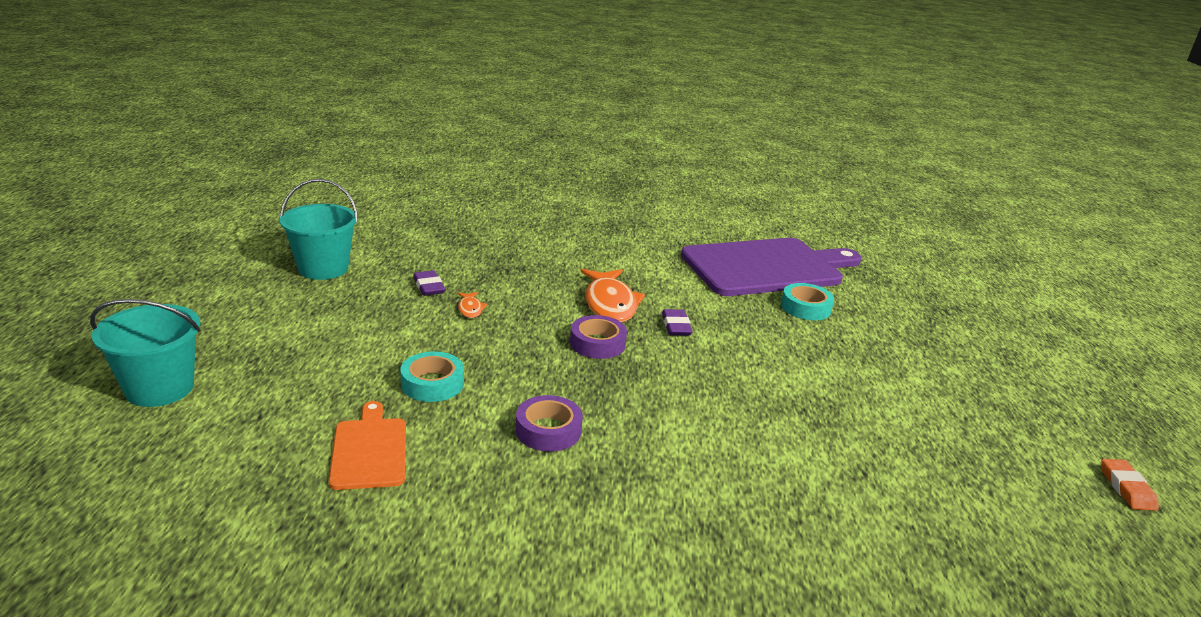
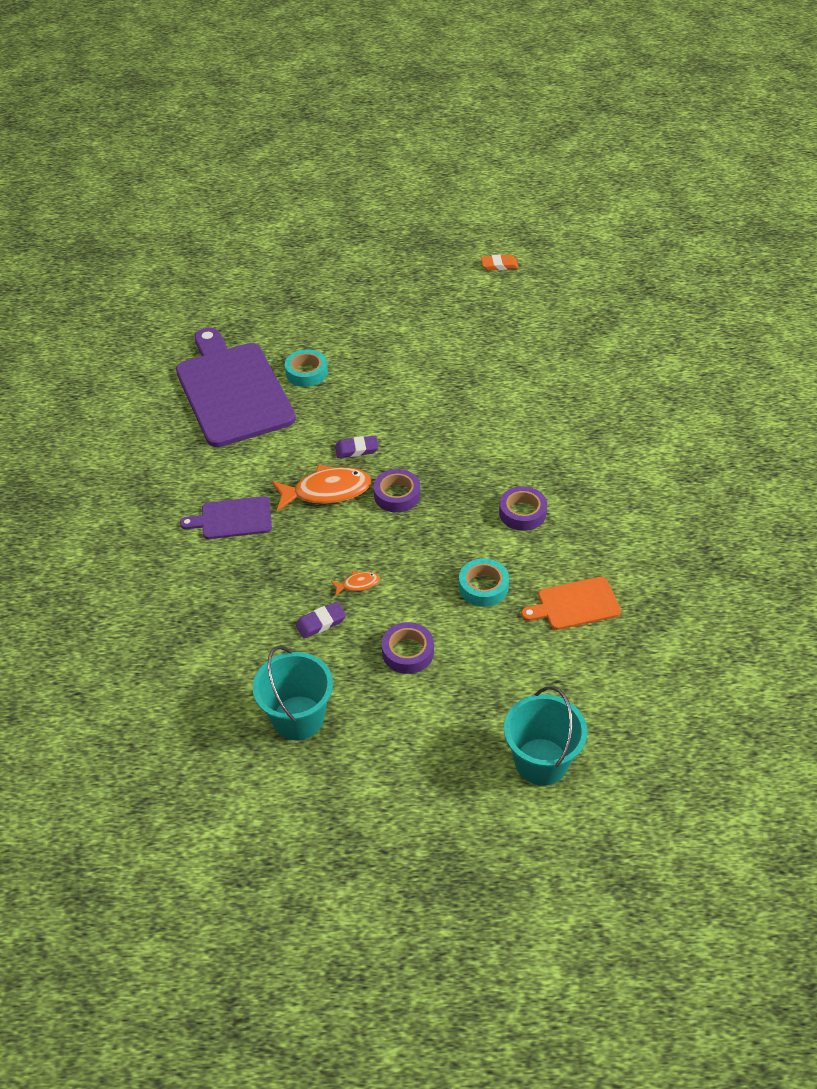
camera: 90 degrees left, 20 degrees up
(364, 327) = (408, 652): none -> purple tape
(580, 256) = (232, 519): none -> purple cutting board

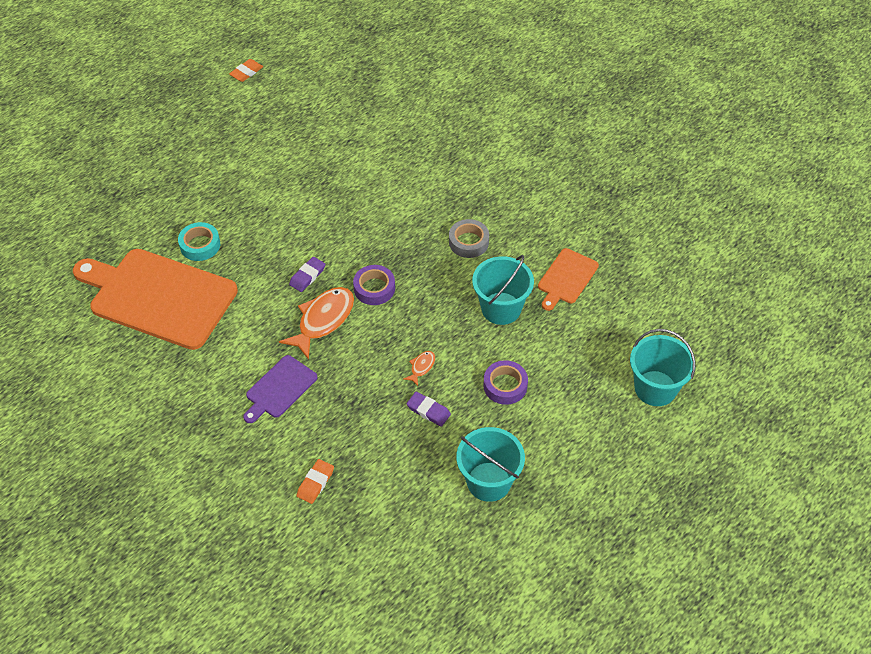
camera: 45 degrees left, 5 degrees up
(171, 609) = (315, 483): none -> orange eraser
(232, 390) = (158, 297): purple cutting board -> orange cutting board
(321, 622) = (428, 411): purple eraser -> purple eraser turned 75 degrees counterclockwise
(483, 587) = (501, 308): turquoise tape -> turquoise bucket
(522, 513) = (468, 242): purple tape -> grey tape

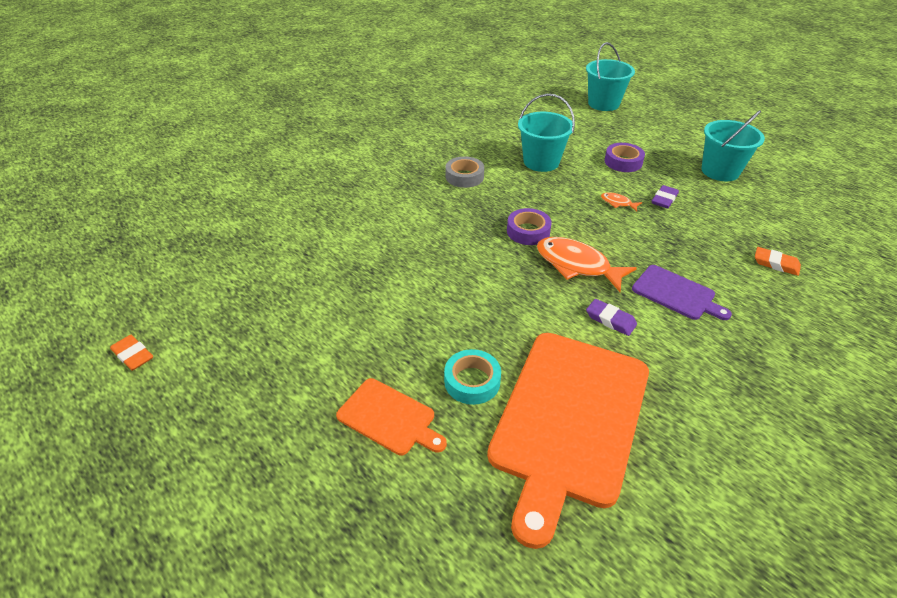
camera: 90 degrees left, 10 degrees down
(307, 276) = (516, 279): purple eraser -> purple eraser (610, 320)
(566, 278) = (504, 132): orange cutting board -> orange cutting board (389, 418)

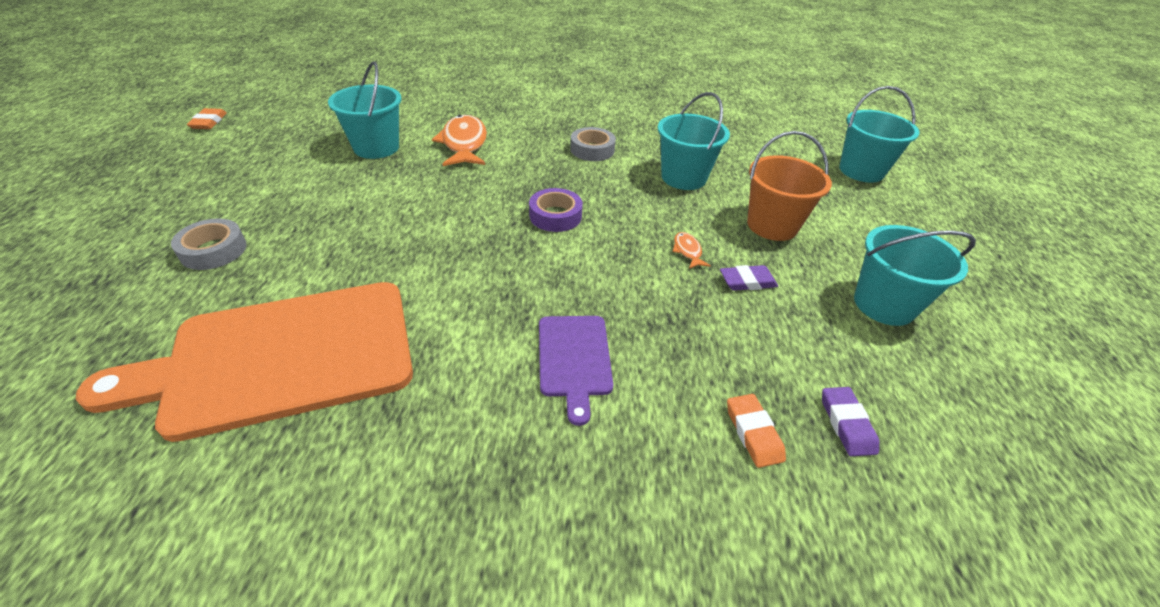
camera: 45 degrees right, 0 degrees up
(329, 271) = (376, 147): none -> turquoise bucket
(389, 418) = (213, 250): orange cutting board -> grey tape
(472, 381) = (294, 274): turquoise tape -> none
(576, 265) = (538, 266): orange fish -> orange fish (464, 144)
(610, 320) = (470, 325): purple eraser -> purple eraser (846, 424)
(623, 162) = (772, 225): purple tape -> orange bucket

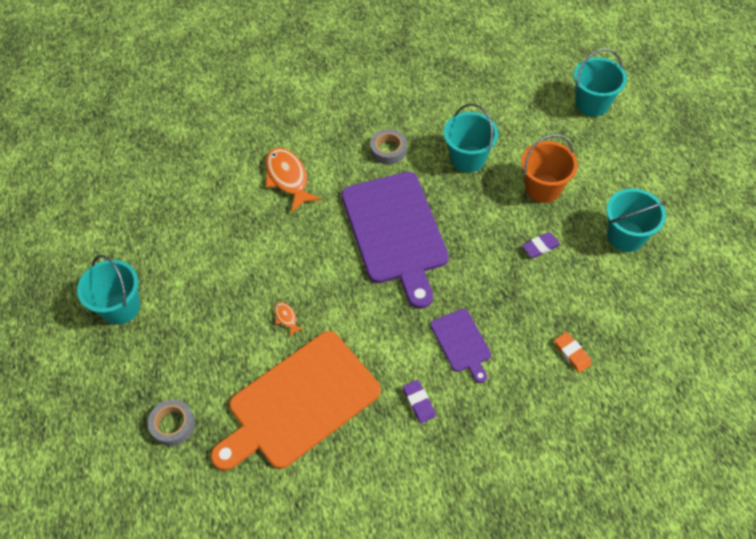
camera: 15 degrees left, 15 degrees up
(209, 122) = (69, 226): orange eraser -> none
(213, 250) = (192, 346): grey tape -> grey tape (173, 424)
(376, 147) = (224, 207): turquoise bucket -> turquoise bucket (120, 307)
(555, 216) = (395, 232): purple tape -> purple cutting board
(687, 251) = (495, 233): orange fish -> orange fish (286, 318)
(846, 424) = (617, 330): purple eraser -> purple eraser (419, 402)

